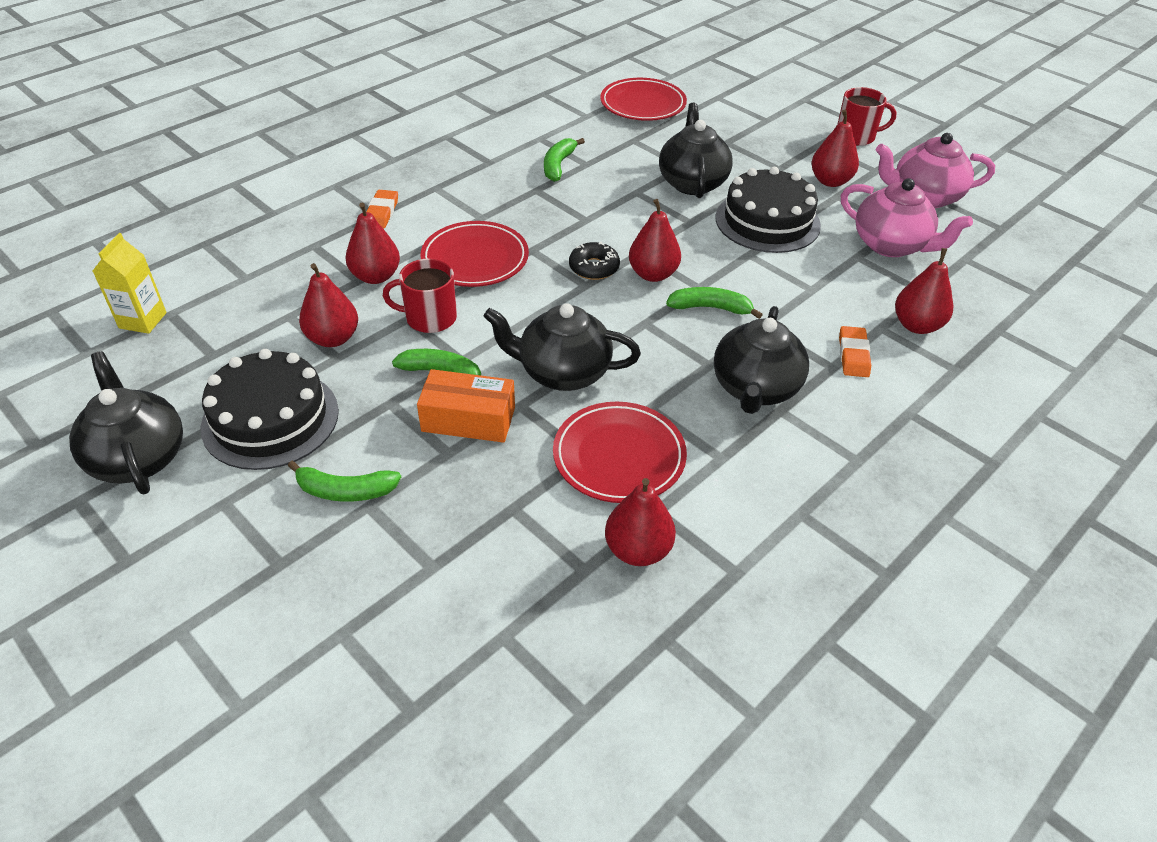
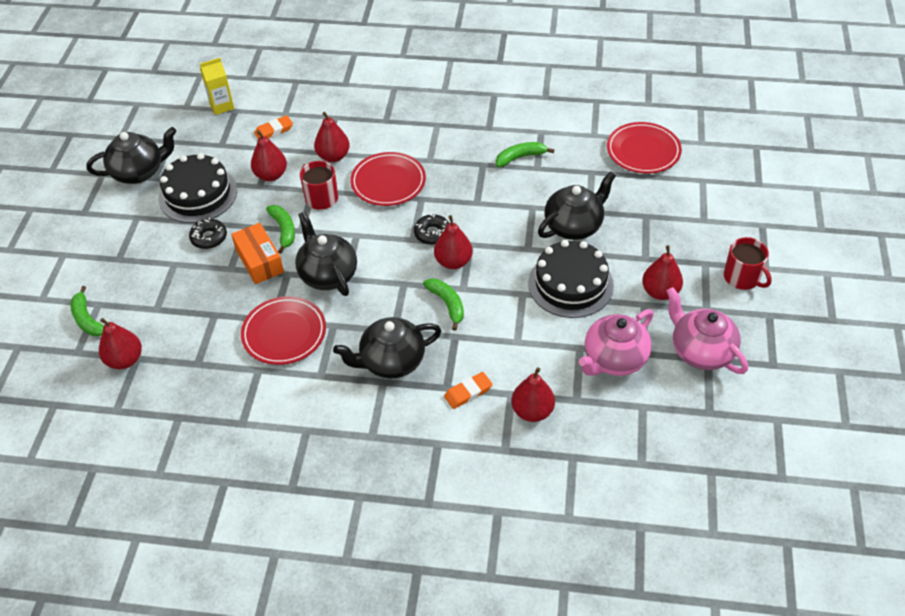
camera: 55 degrees right, 5 degrees up
(138, 457) = (139, 172): black teapot -> black teapot turned 45 degrees clockwise
(345, 491) = (176, 250): green banana -> green banana (87, 319)
(366, 446) = (209, 238): none -> black donut
(381, 213) = (389, 121): orange eraser -> orange eraser (274, 130)
(638, 550) = (225, 377): red pear -> red pear (125, 360)
(891, 245) = (614, 359): pink teapot -> pink teapot turned 45 degrees clockwise

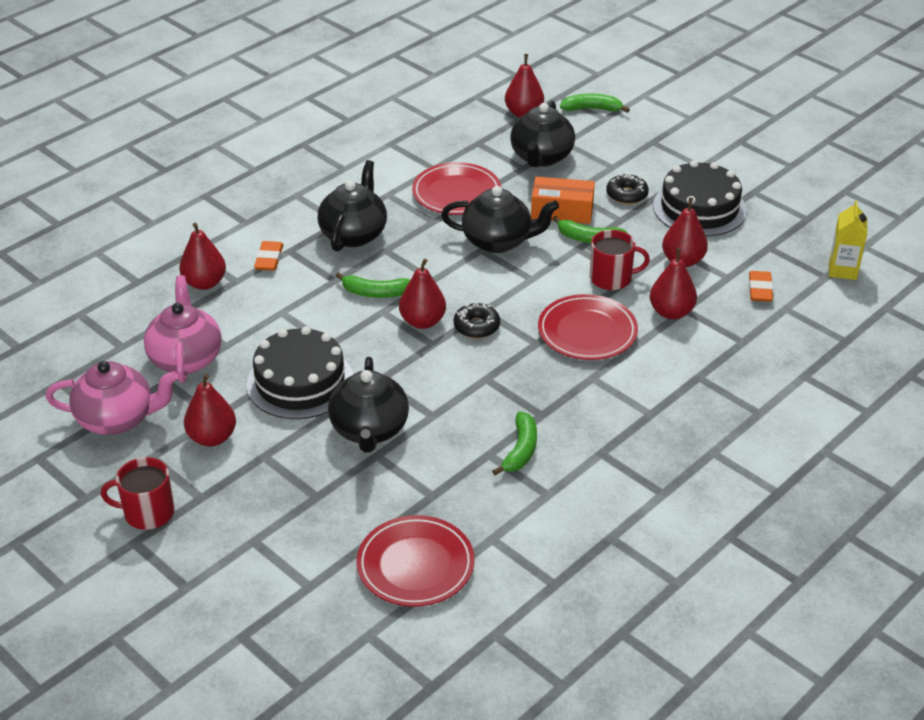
camera: 125 degrees right, 10 degrees down
(139, 172) = (772, 186): black teapot -> black teapot (541, 157)

